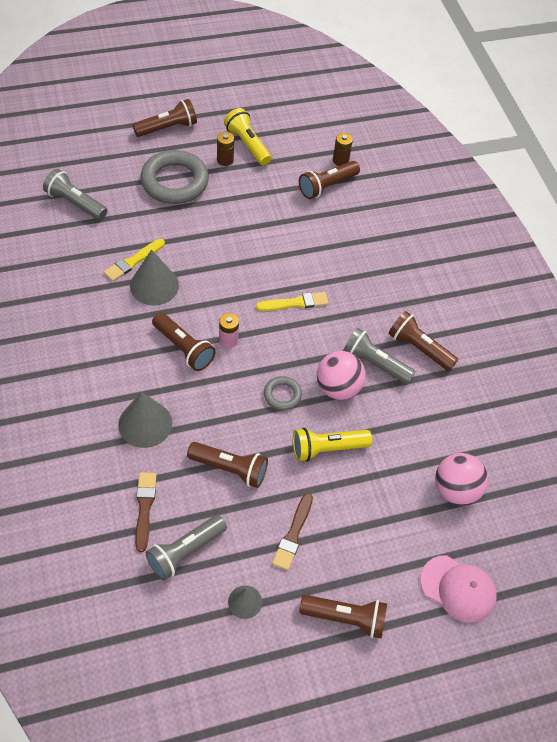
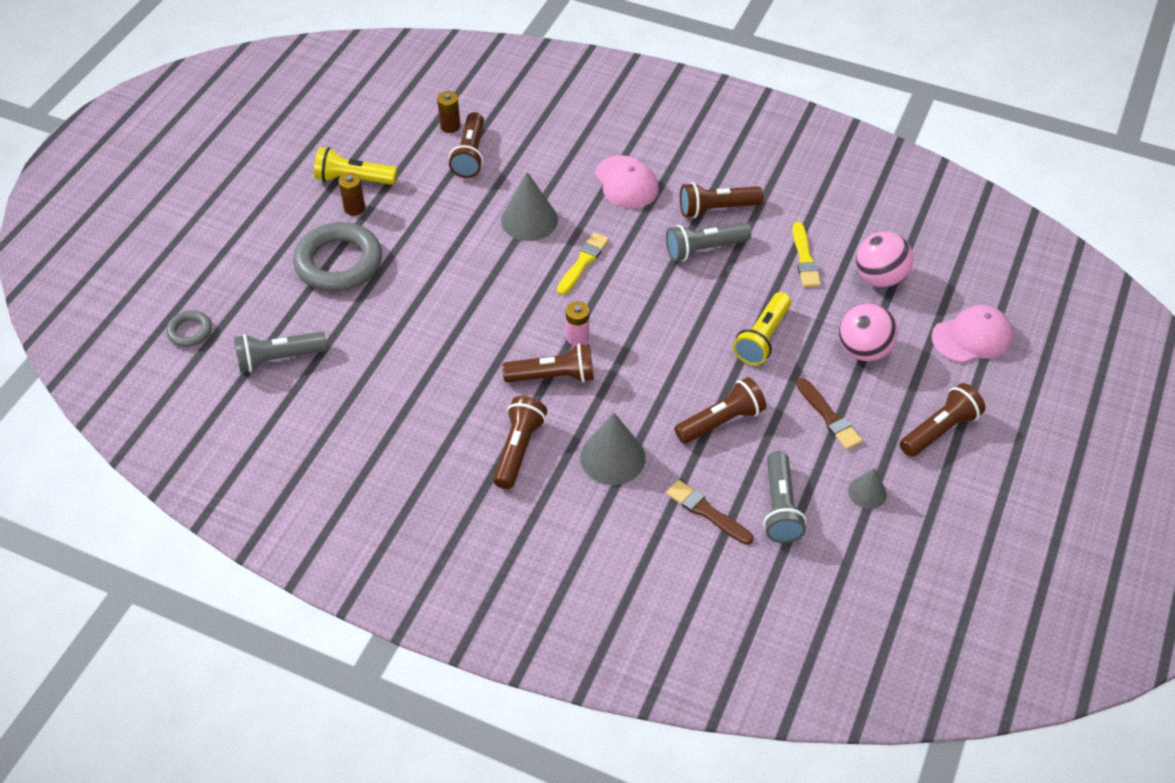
camera: 45 degrees left, 5 degrees down
(133, 261) = (406, 354): yellow brush -> yellow brush (804, 258)
(154, 285) = (454, 355): grey cone -> grey cone (529, 220)
(167, 128) = (261, 226): brown flashlight -> brown flashlight (518, 449)
(282, 395) = (676, 335): grey ring -> grey ring (190, 331)
(338, 388) = (706, 290): pink ball -> pink ball (863, 350)
(389, 282) = (626, 182): none -> pink cap

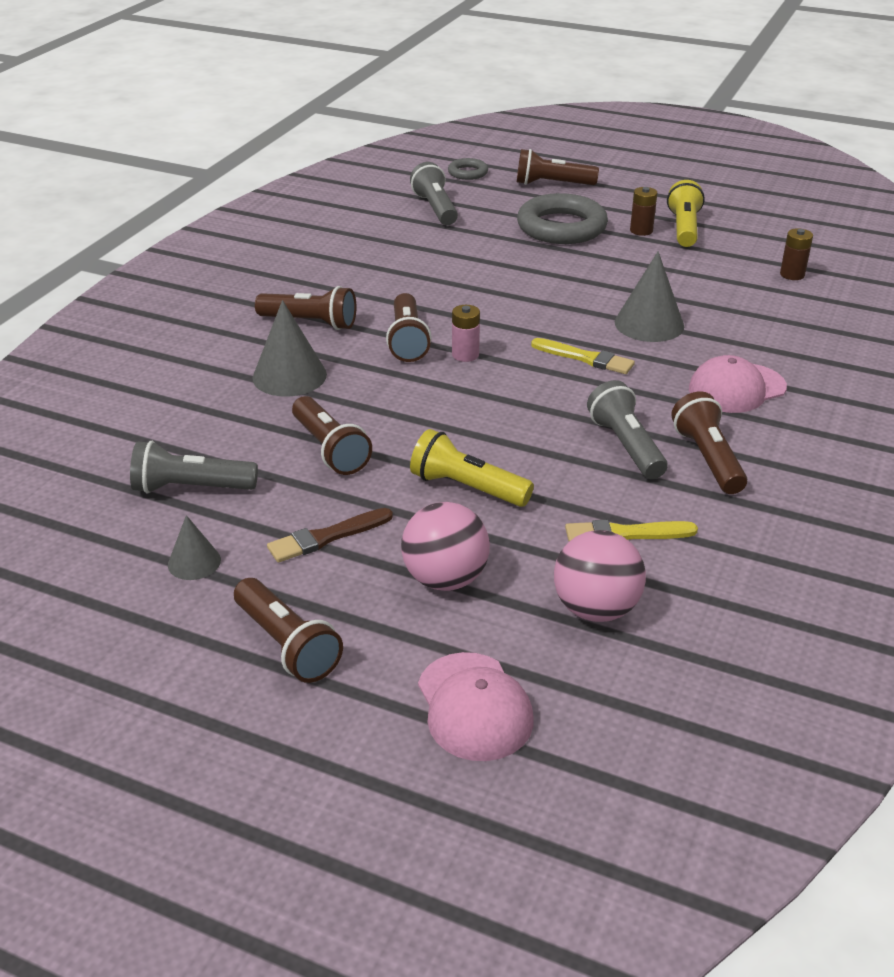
camera: 90 degrees right, 15 degrees down
(470, 155) = (747, 287): brown flashlight -> brown flashlight (552, 184)
(707, 512) = (199, 435): brown brush -> none

